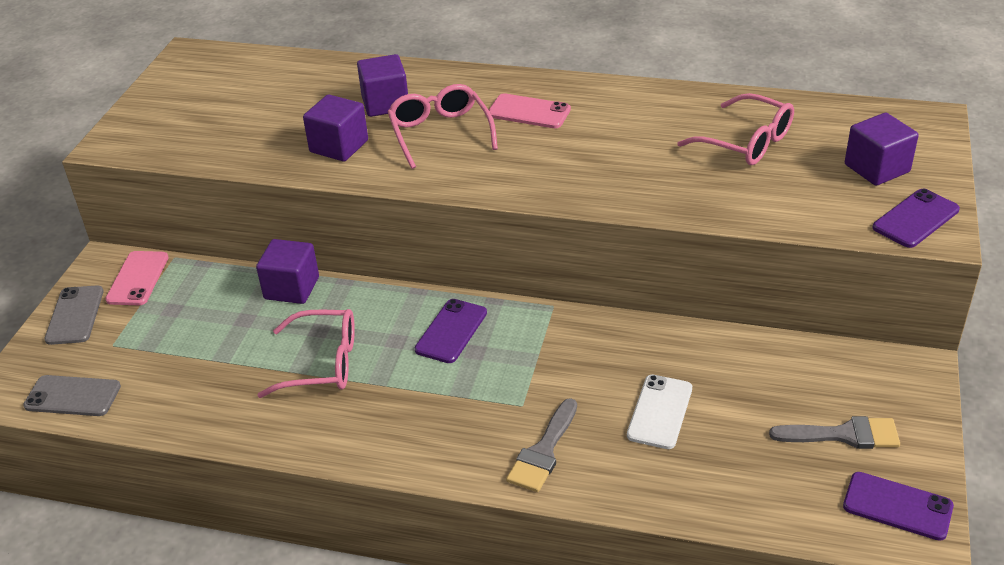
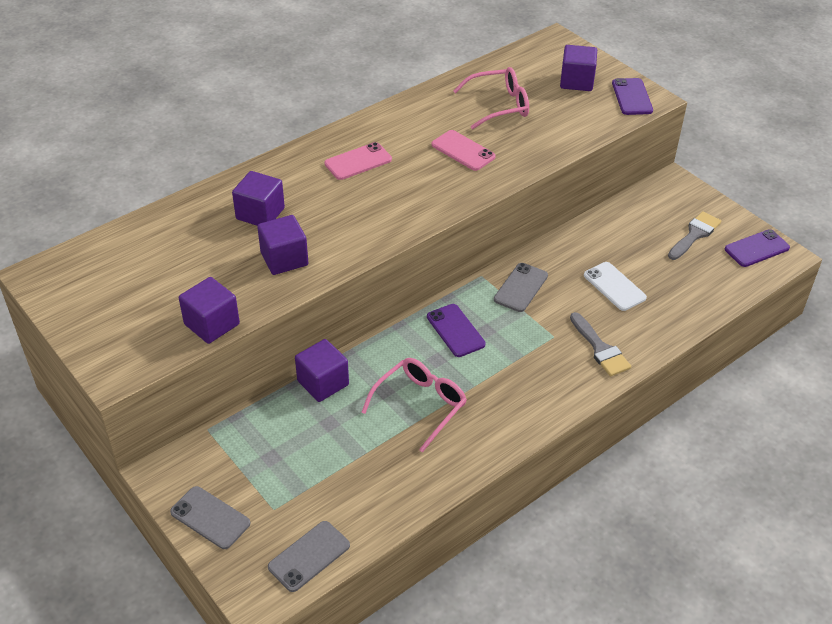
camera: 55 degrees left, 5 degrees up
(138, 278) = (208, 461): pink phone -> pink phone (463, 151)
(213, 156) = (212, 324): none -> purple cube
(440, 133) = (330, 208): pink glasses -> none
(569, 342) = (520, 287): none -> grey phone

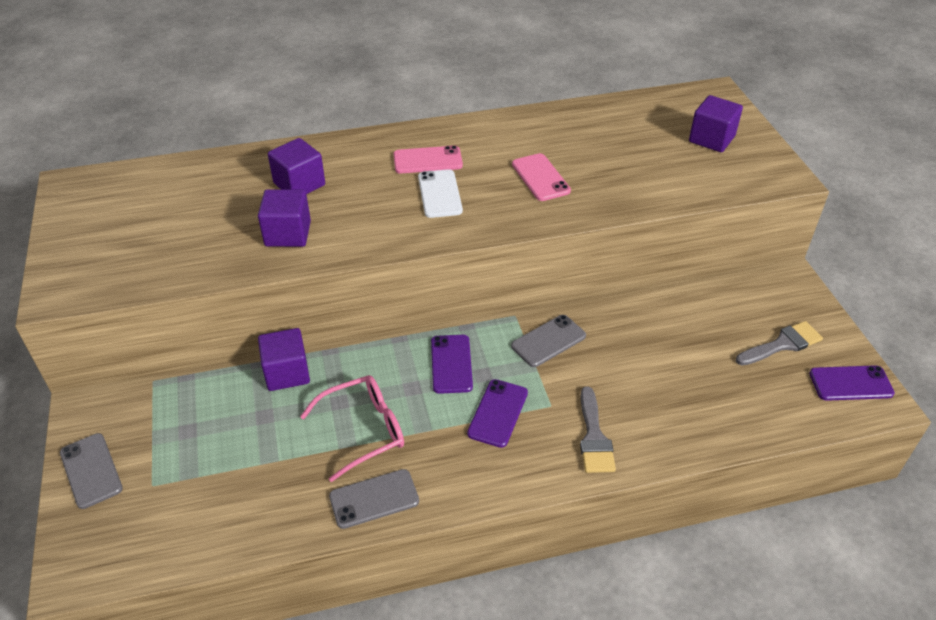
camera: 25 degrees right, 0 degrees up
(212, 324) = (174, 276): purple cube -> none
(309, 556) = (148, 550): grey phone -> grey phone (374, 499)
(499, 105) = (610, 142): pink glasses -> none
(614, 286) = (652, 373): white phone -> white phone (439, 194)
(632, 97) = (765, 170): purple phone -> purple phone (497, 413)

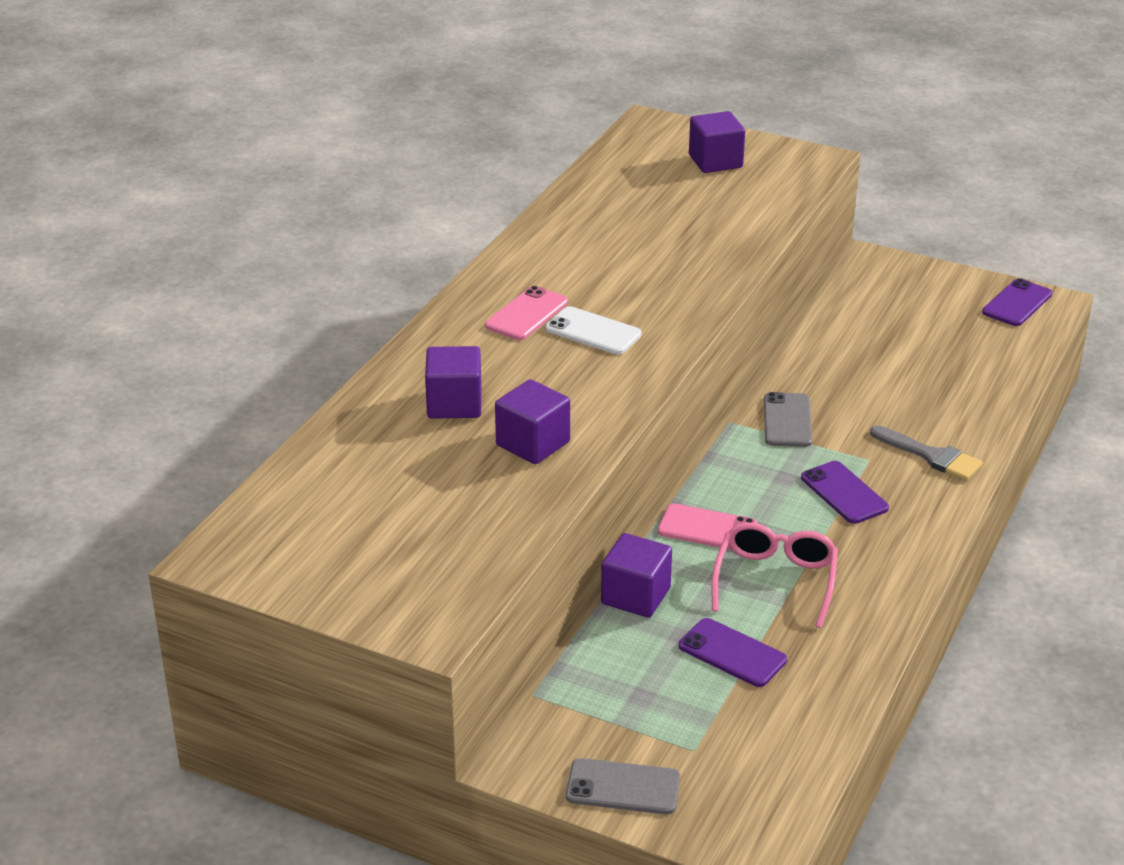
camera: 50 degrees left, 10 degrees down
(374, 499) = (869, 612): grey phone -> none
(451, 364) = (749, 489): purple phone -> purple phone (732, 653)
(540, 177) = (646, 268): pink phone -> pink phone (707, 529)
(782, 344) = (938, 308): grey brush -> none

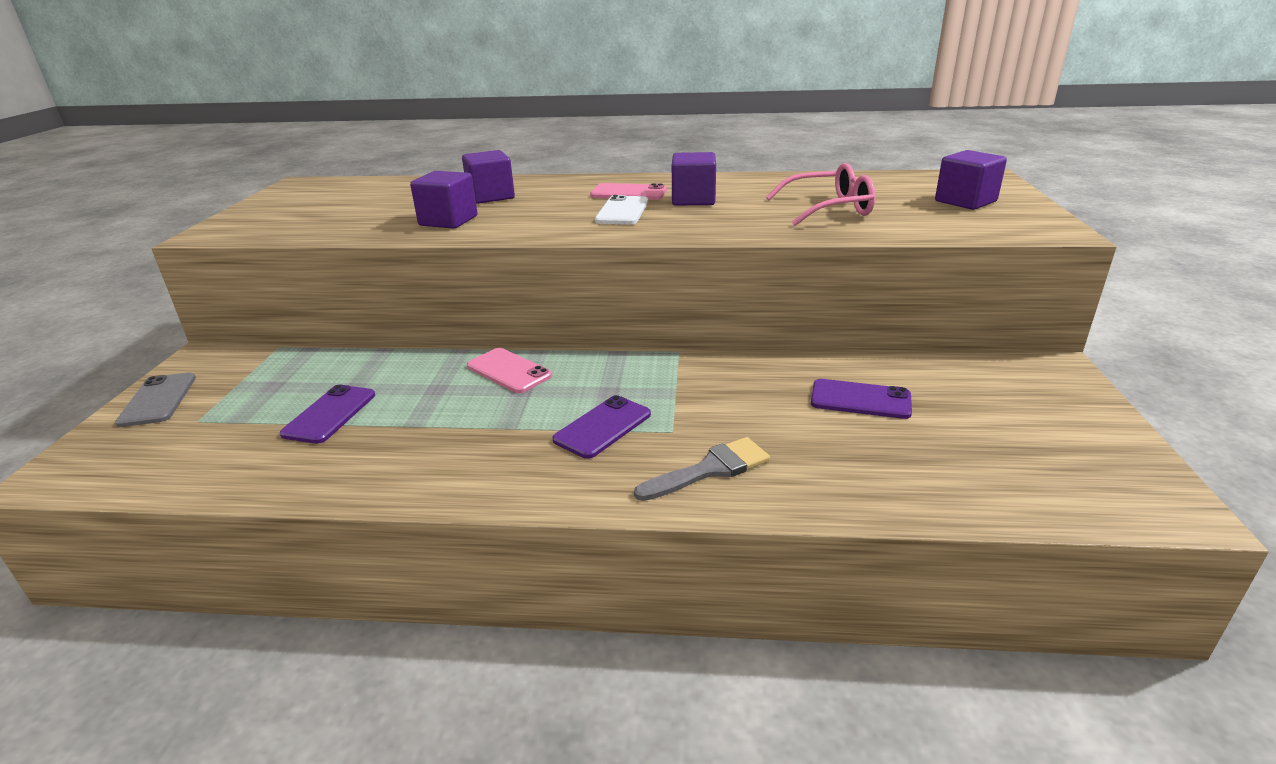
camera: 70 degrees right, 5 degrees down
(635, 596) = (405, 360): purple cube -> purple cube (693, 199)
(707, 529) = (509, 371): pink phone -> pink phone turned 45 degrees counterclockwise
(775, 580) = (442, 416): pink glasses -> pink glasses (829, 209)
(787, 420) = (704, 376): grey phone -> none
(931, 456) = (710, 469): grey brush -> grey brush turned 135 degrees counterclockwise
(1017, 303) = (1125, 480): purple phone -> purple phone (860, 399)

